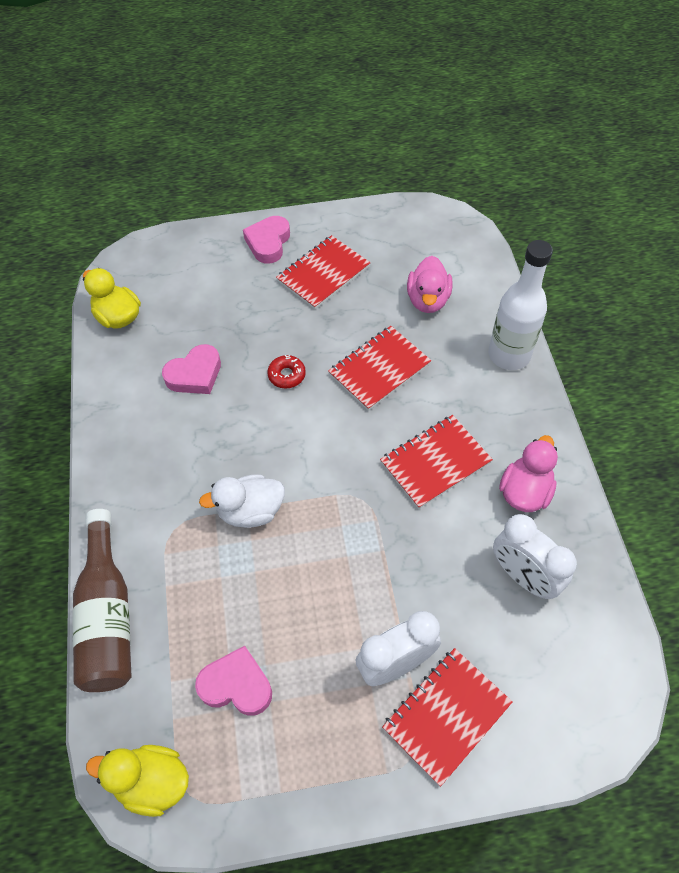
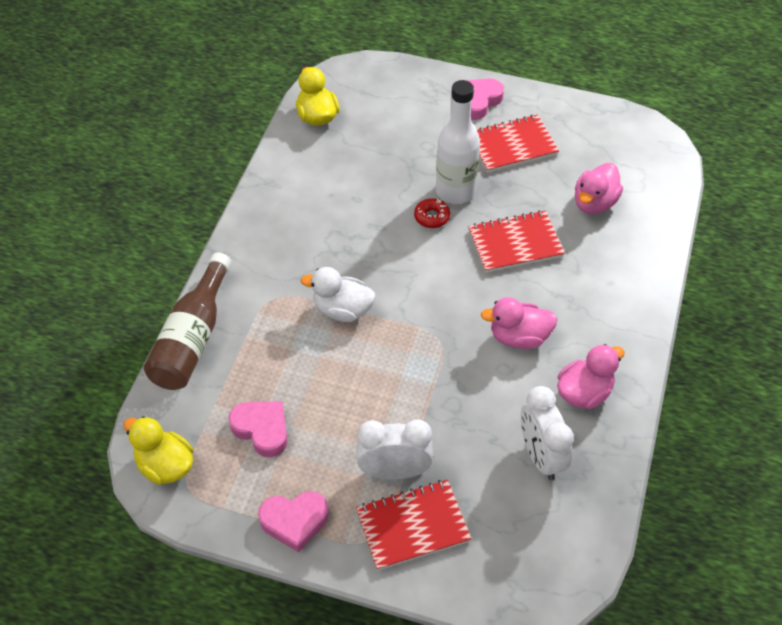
camera: 25 degrees right, 5 degrees down
(195, 374) = (355, 186): pink heart -> pink heart (294, 521)
(435, 462) = (519, 337): red notebook -> pink duck
(509, 355) = (641, 277): white bottle -> white bottle (455, 191)

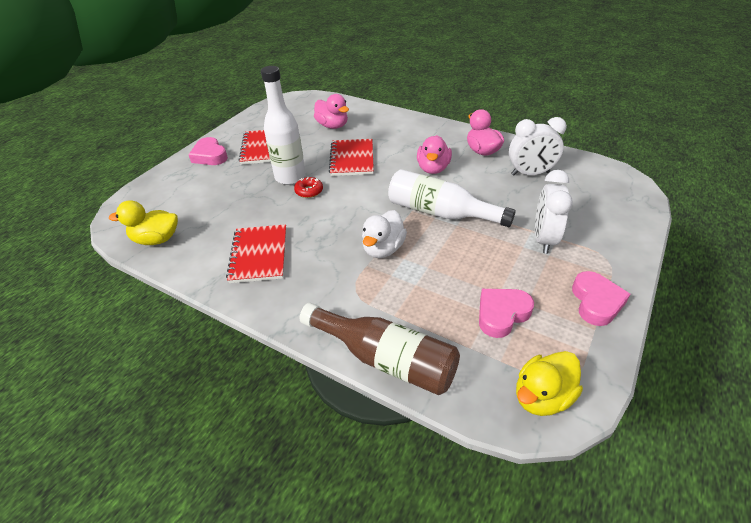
camera: 75 degrees left, 10 degrees down
(412, 526) = (591, 236): red notebook -> red notebook (259, 255)
(421, 357) = (441, 213): none -> white bottle

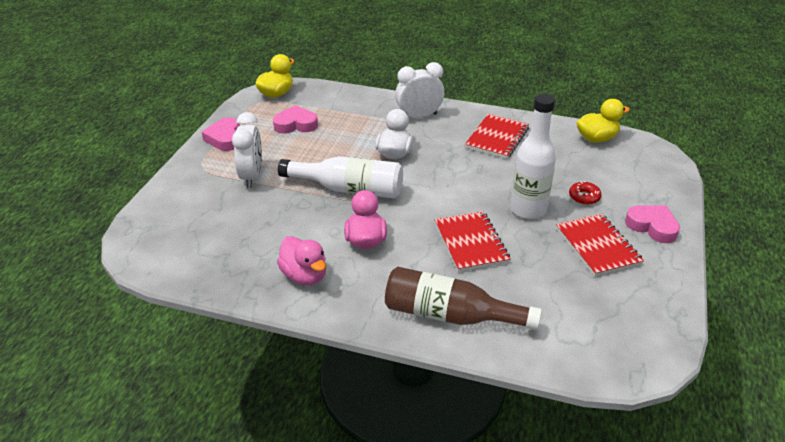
camera: 165 degrees right, 5 degrees down
(259, 255) = (497, 138): red notebook -> red notebook turned 45 degrees clockwise
(309, 191) = (495, 196): red donut -> red donut (584, 197)
(332, 126) = (532, 299): pink duck -> none
(385, 359) = (371, 97): brown bottle -> brown bottle (450, 315)
(501, 314) = (296, 124): pink heart -> pink heart turned 135 degrees counterclockwise
(530, 173) = (248, 247): white clock -> white clock (419, 117)

